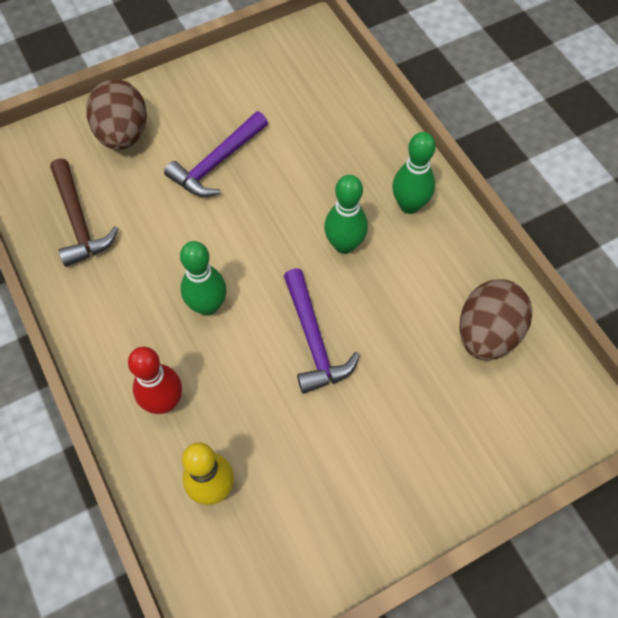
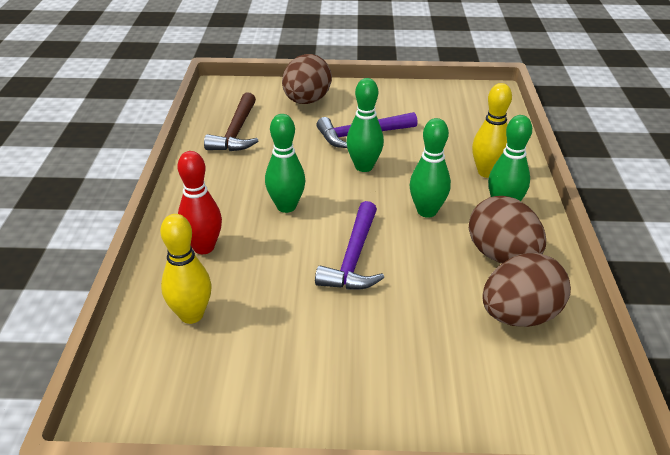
camera: 30 degrees right, 25 degrees down
(249, 211) = (364, 167): none -> green bowling pin
(370, 162) = (487, 172): none -> yellow bowling pin
(439, 269) = (502, 256): none -> brown egg

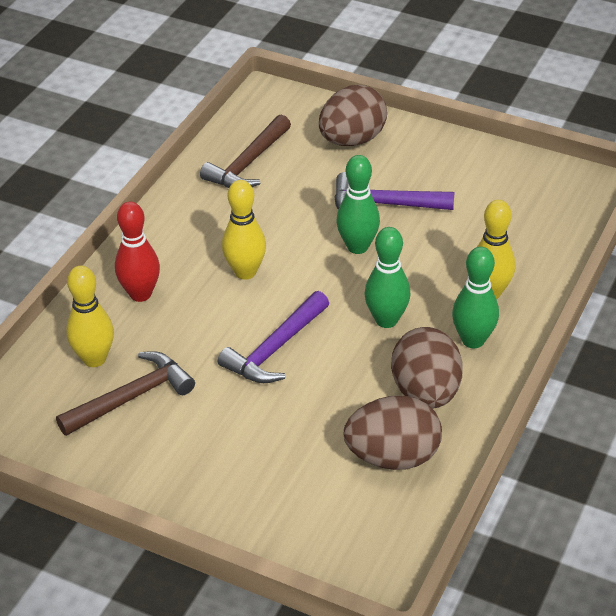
camera: 25 degrees right, 5 degrees up
(249, 339) = (131, 397): none -> brown hammer
(286, 206) = (245, 272): green bowling pin -> yellow bowling pin

